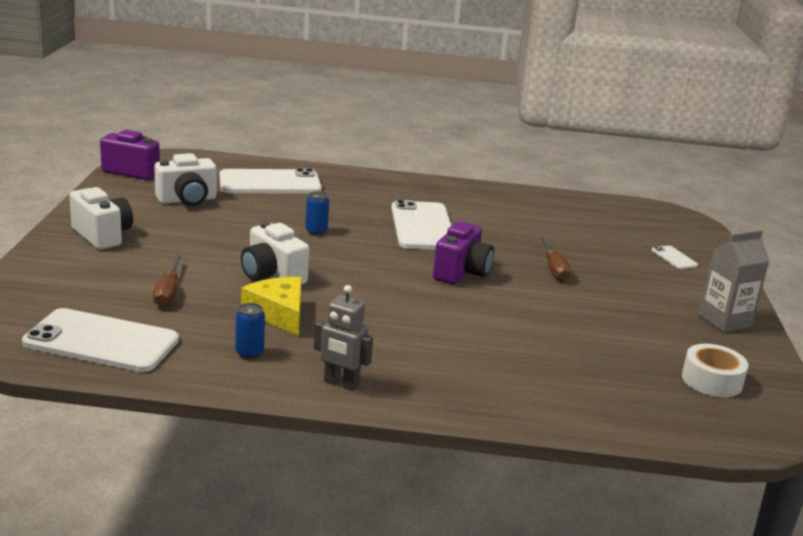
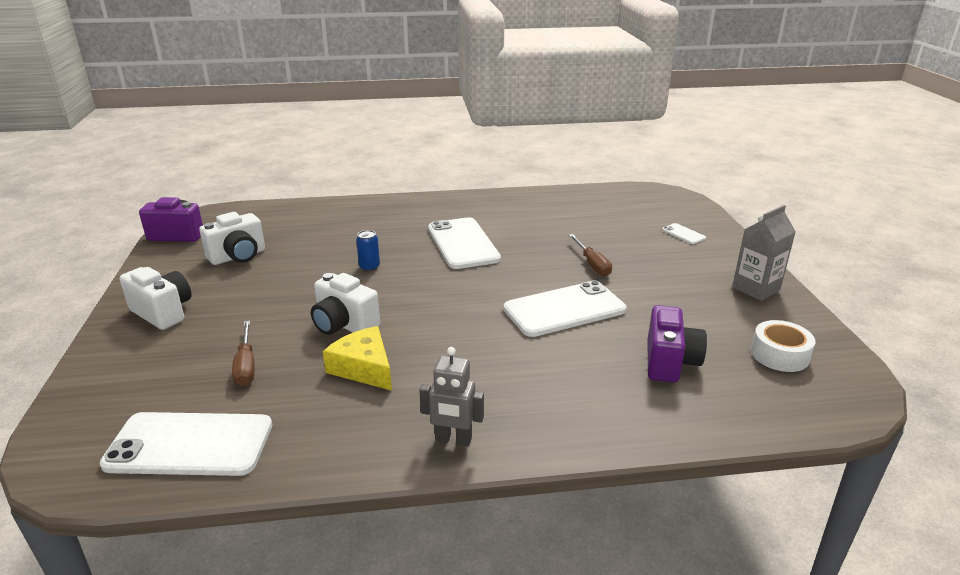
camera: 10 degrees left, 5 degrees up
(249, 353) = (349, 422): blue can -> none
(270, 183) = (311, 224): white phone -> white phone (564, 309)
(461, 273) = (516, 285): purple camera -> purple camera (669, 362)

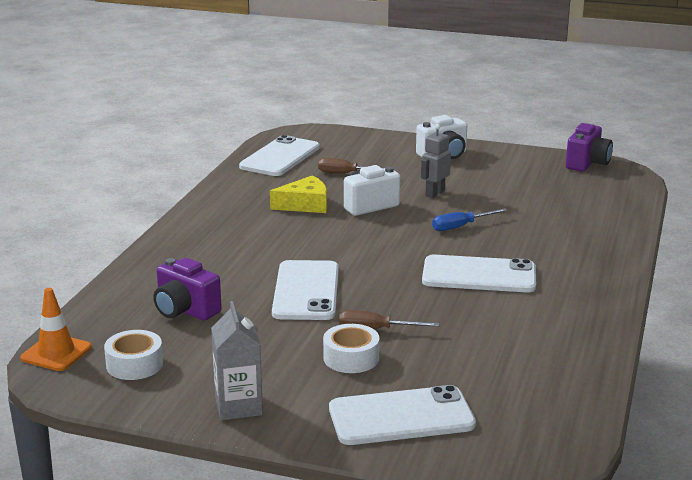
camera: 115 degrees right, 5 degrees down
(238, 256) = (523, 181): white camera -> none
(369, 267) = (461, 226): blue can -> blue screwdriver
(453, 440) = (200, 218): grey robot -> grey robot (434, 193)
(641, 264) = (351, 358): none -> white tape
(683, 234) = (401, 417): white phone -> white phone, size x2.30
(831, 410) = (56, 353): none -> orange traffic cone

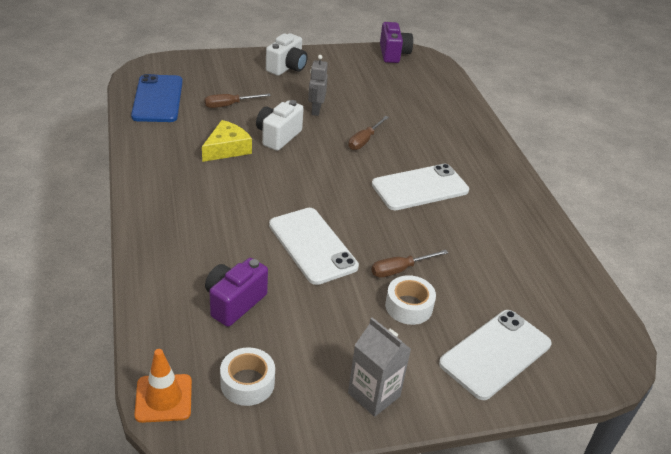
camera: 35 degrees left, 15 degrees up
(185, 310) = (234, 302): purple camera -> purple camera turned 120 degrees clockwise
(280, 157) = (158, 99): white phone -> blue phone
(461, 226) = (364, 140): blue screwdriver -> brown screwdriver

